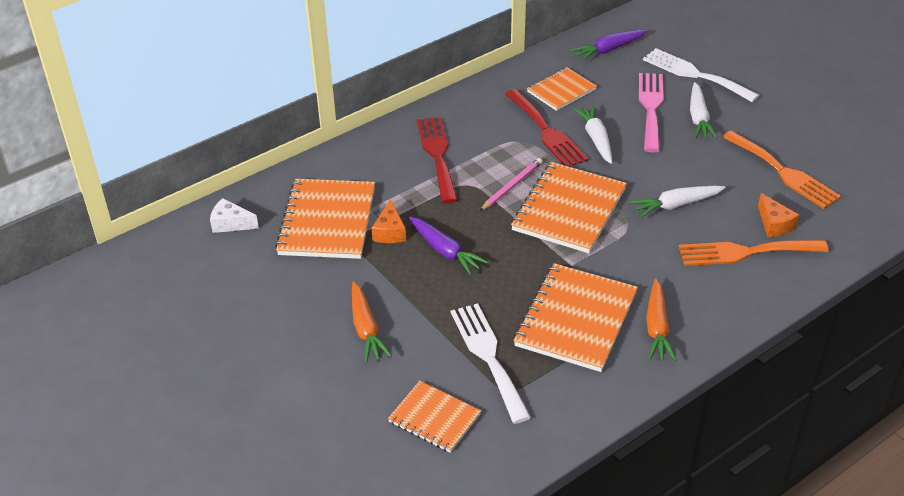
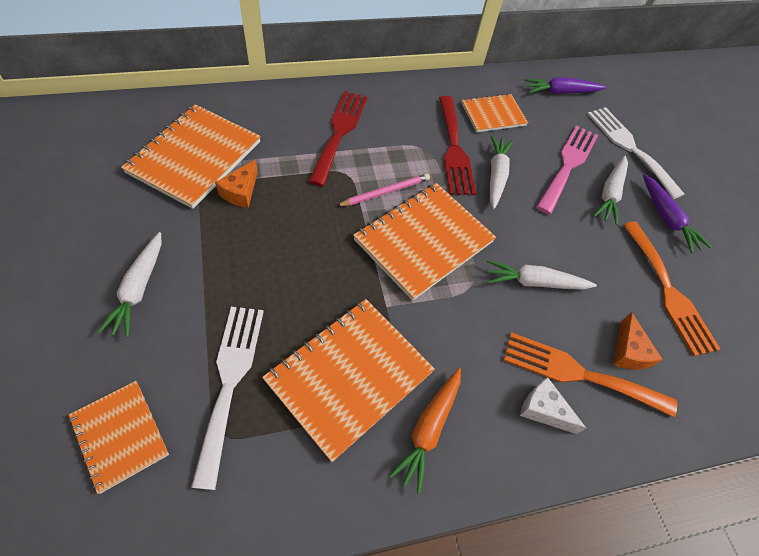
camera: 15 degrees right, 15 degrees up
(230, 224) = (112, 124): white cheese -> white cheese (543, 410)
(366, 328) = (139, 289): orange carrot -> white carrot
(445, 251) = (276, 234): purple carrot -> purple carrot (667, 218)

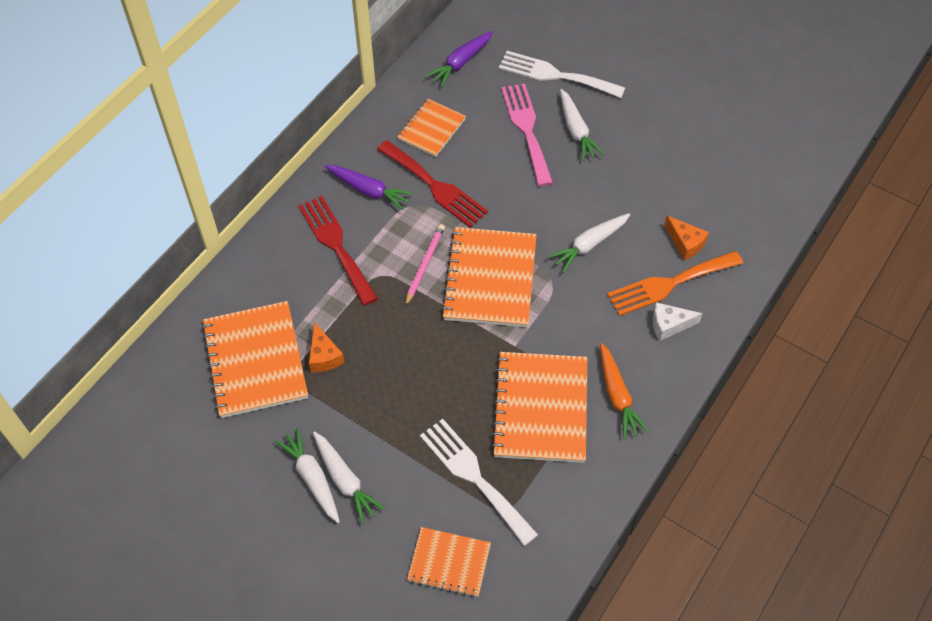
camera: 35 degrees left, 0 degrees up
(496, 176) = (486, 183): white carrot -> white carrot (312, 478)
(667, 218) = (629, 118): purple carrot -> purple carrot (368, 190)
(668, 292) = (675, 178): orange fork -> none

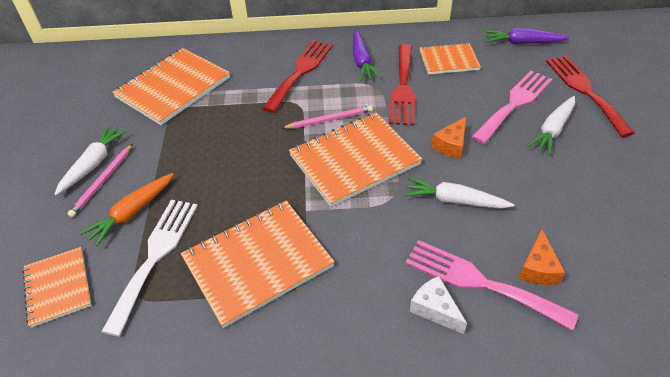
camera: 55 degrees right, 10 degrees down
(324, 356) = (203, 114): orange cheese -> orange cheese (451, 145)
(345, 480) = (102, 181): white carrot -> pink pencil
(555, 75) = (585, 91): white fork -> red fork
(617, 395) = (318, 312): orange carrot -> orange carrot (132, 212)
(669, 284) = (479, 282): orange fork -> pink fork

